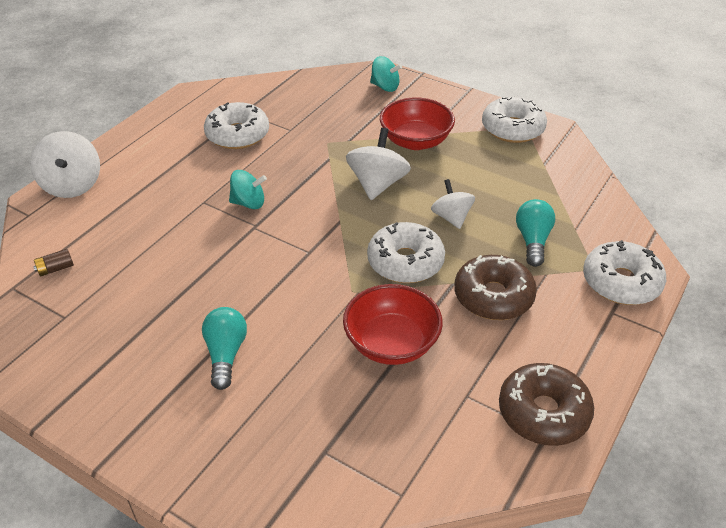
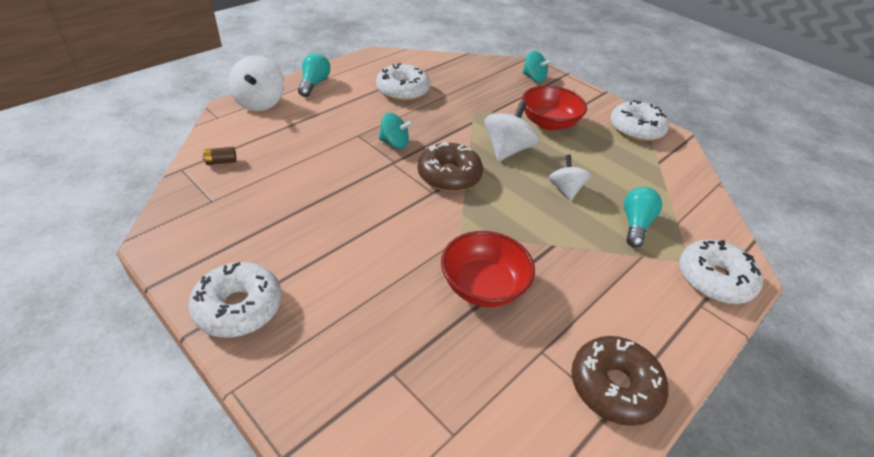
camera: 10 degrees right, 0 degrees up
(225, 354) = (333, 261): turquoise light bulb -> turquoise light bulb (314, 84)
(405, 262) = (514, 218): white donut -> white donut (239, 307)
(493, 296) = (588, 265): brown donut -> brown donut (449, 176)

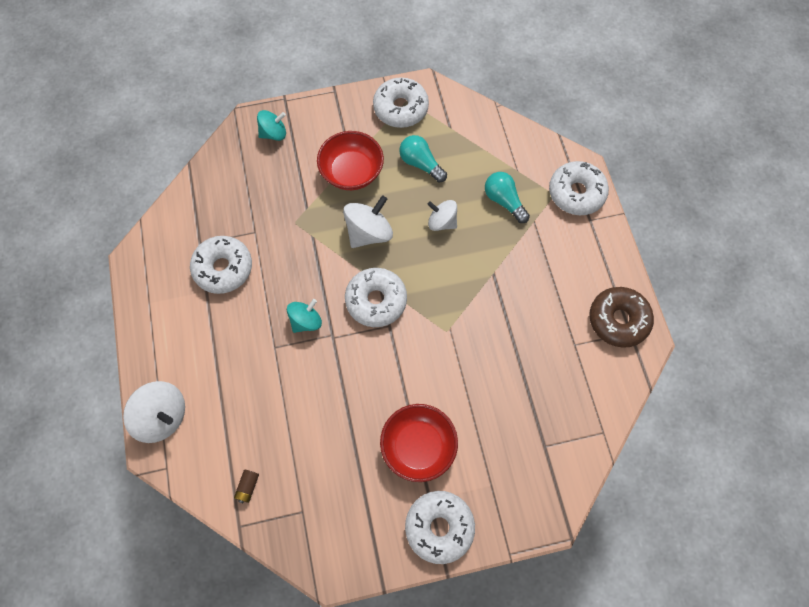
camera: 55 degrees left, 25 degrees up
(314, 84) = (158, 348): turquoise light bulb -> turquoise light bulb (420, 164)
(449, 176) = (376, 301): brown donut -> white donut
(483, 286) = (505, 347): red bowl -> red bowl (418, 446)
(507, 150) = (369, 232): white spinning top -> white spinning top turned 75 degrees clockwise

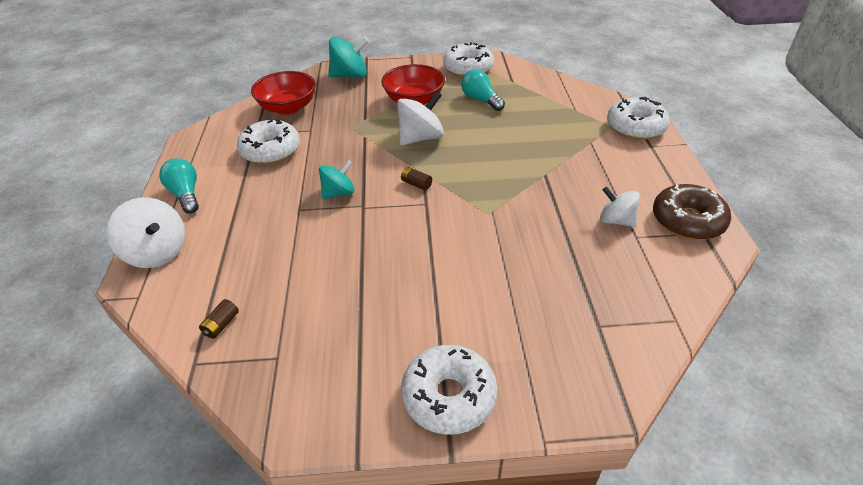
camera: 10 degrees right, 25 degrees down
(274, 133) = (350, 75): turquoise spinning top -> turquoise spinning top, size x1.51
(376, 301) = (416, 184): white donut -> brown battery
(418, 446) = (437, 309): red bowl -> red bowl (288, 108)
(442, 222) = (495, 136): white spinning top -> white spinning top (616, 220)
(504, 201) = (560, 127): turquoise light bulb -> turquoise light bulb (186, 194)

